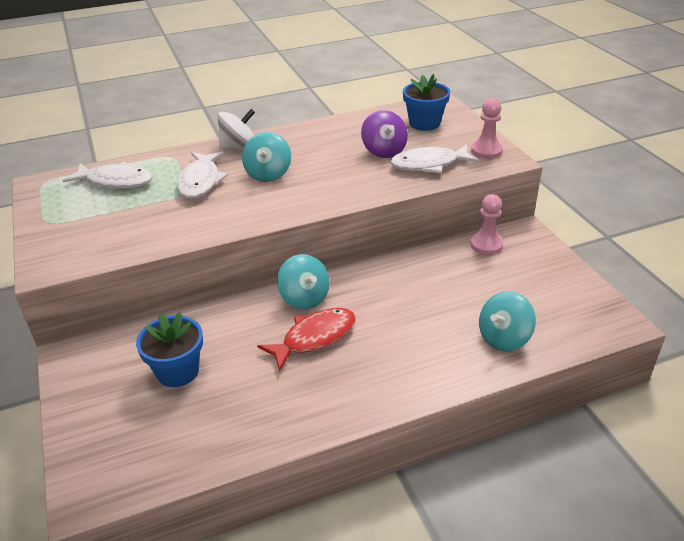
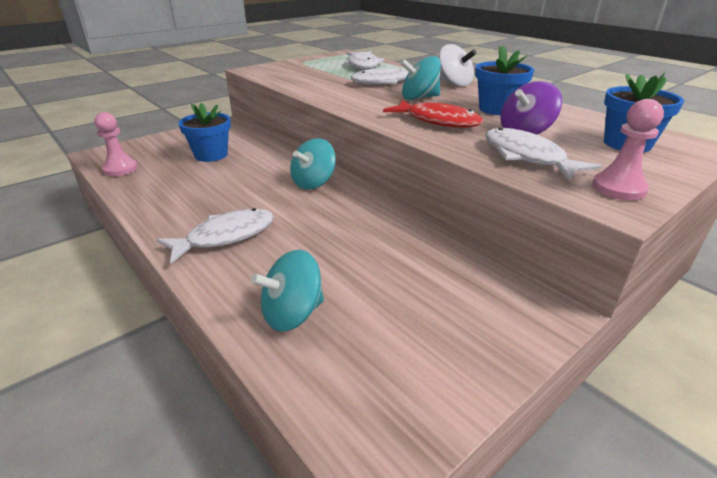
camera: 70 degrees right, 5 degrees down
(314, 338) = (260, 196): red fish -> red fish (437, 121)
(326, 146) = (497, 109): none -> blue flower pot
(384, 367) = (225, 236): none -> white fish
(486, 245) = (484, 277): pink pawn -> pink pawn (120, 169)
(504, 338) = (292, 314): turquoise spinning top -> turquoise spinning top turned 60 degrees counterclockwise

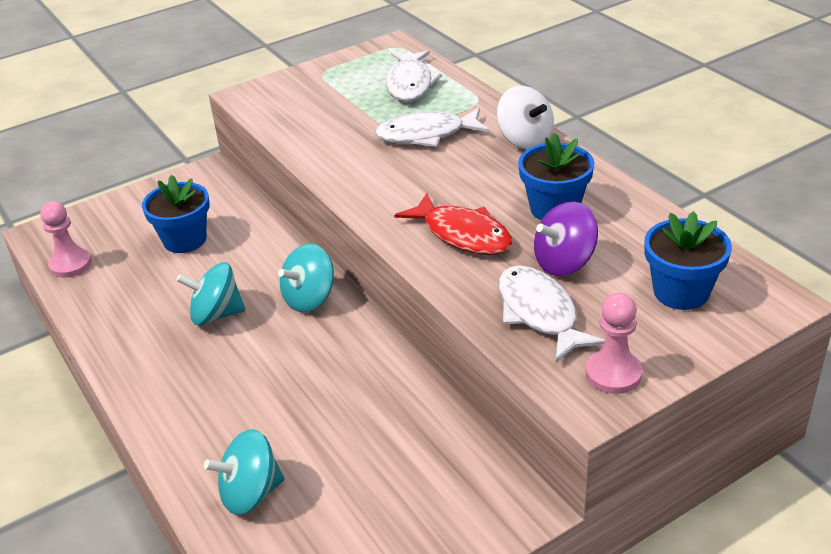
camera: 10 degrees right, 5 degrees up
(225, 236) = (192, 385): white fish -> none
(419, 98) = (460, 177): turquoise spinning top -> turquoise spinning top (216, 314)

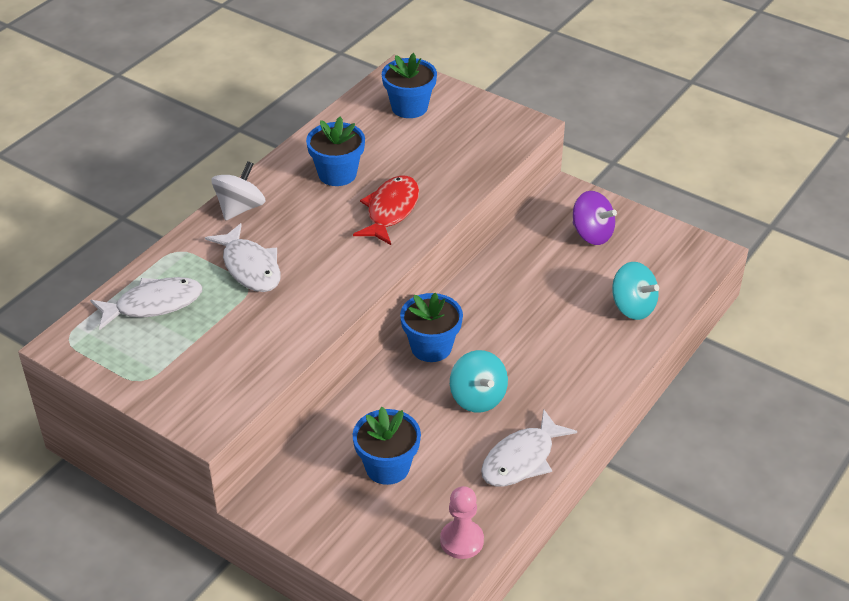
camera: 115 degrees left, 5 degrees up
(310, 299) = (431, 347): turquoise spinning top -> blue flower pot
(539, 313) = (461, 158): white fish -> white fish (522, 459)
(564, 263) = (402, 158): purple spinning top -> purple spinning top (592, 234)
(613, 374) = (500, 121): pink pawn -> none

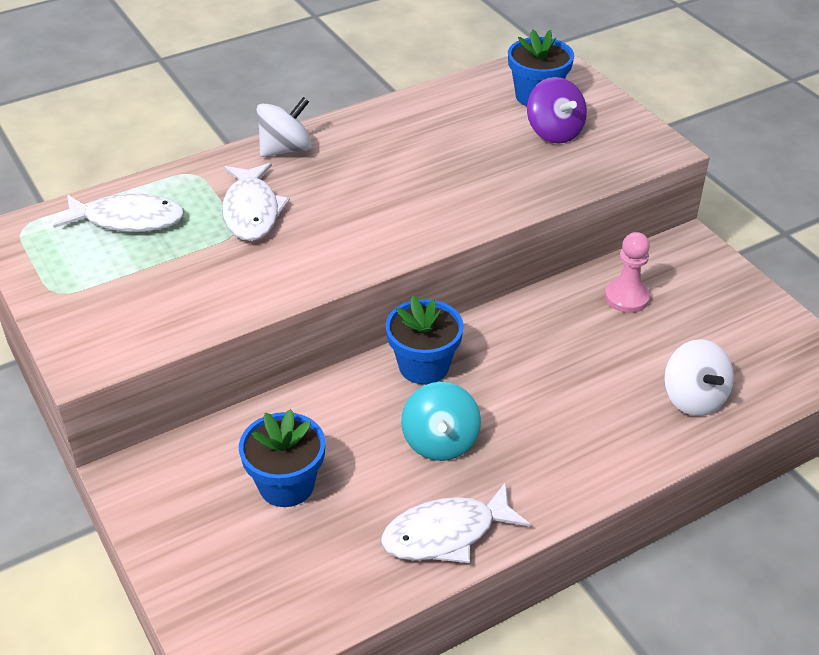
camera: 25 degrees right, 0 degrees up
(337, 174) = (411, 143): blue flower pot -> none
(390, 210) = (443, 196): red fish -> none
(461, 541) = (312, 606): pink pawn -> pink pawn (627, 297)
(592, 234) = (692, 298): purple spinning top -> purple spinning top (554, 132)
(633, 307) = (693, 398): turquoise spinning top -> white spinning top

